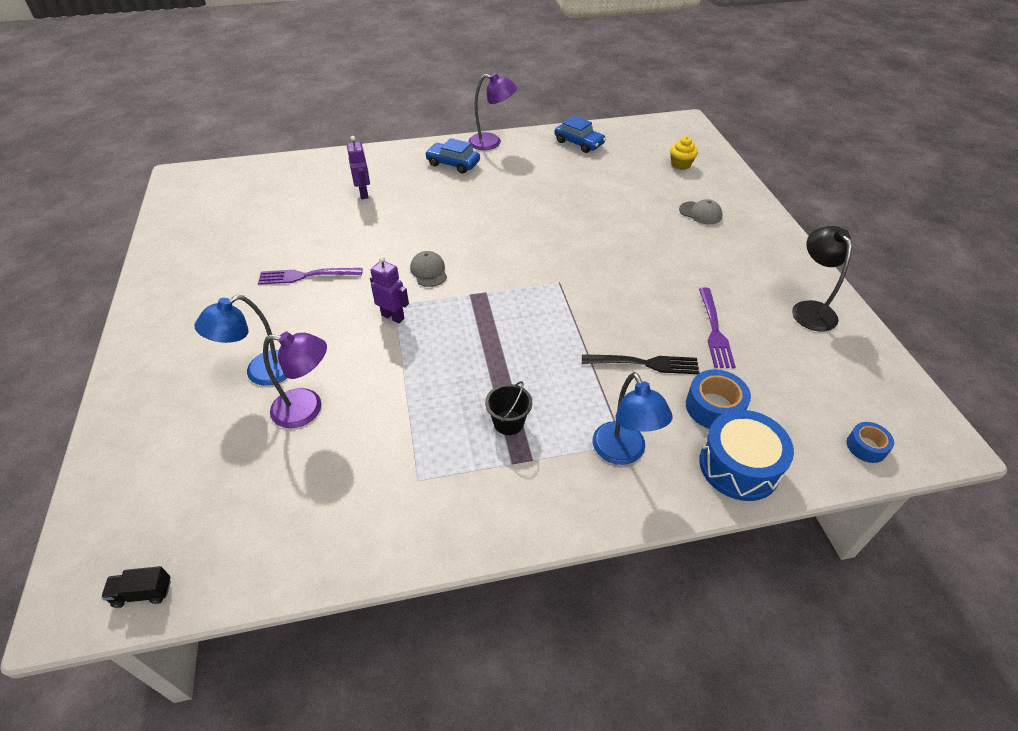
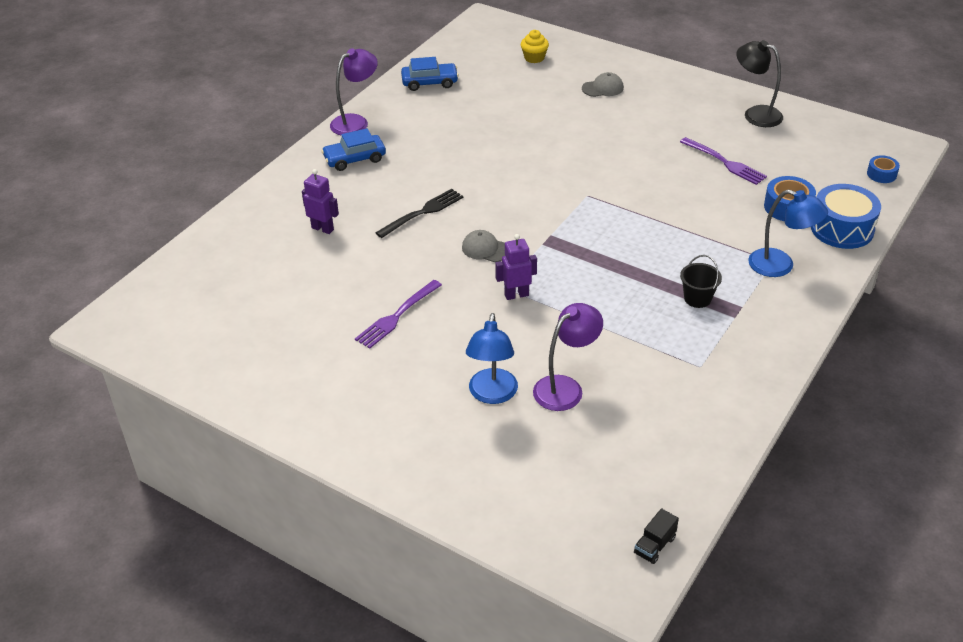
camera: 45 degrees left, 5 degrees down
(644, 363) = (717, 209): black fork -> black fork (422, 212)

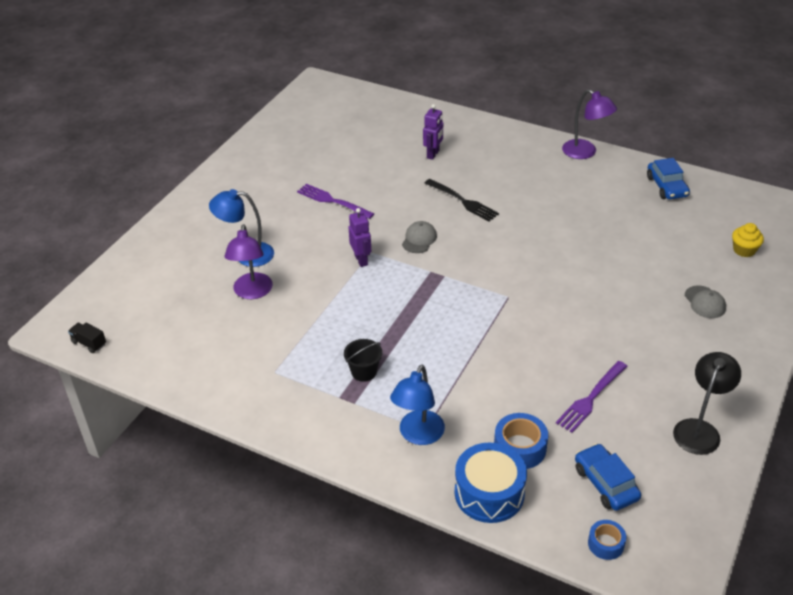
camera: 85 degrees right, 0 degrees up
(354, 159) = (530, 158): blue car -> blue car (605, 483)
(565, 387) = (252, 292): purple lamp -> purple lamp turned 45 degrees clockwise

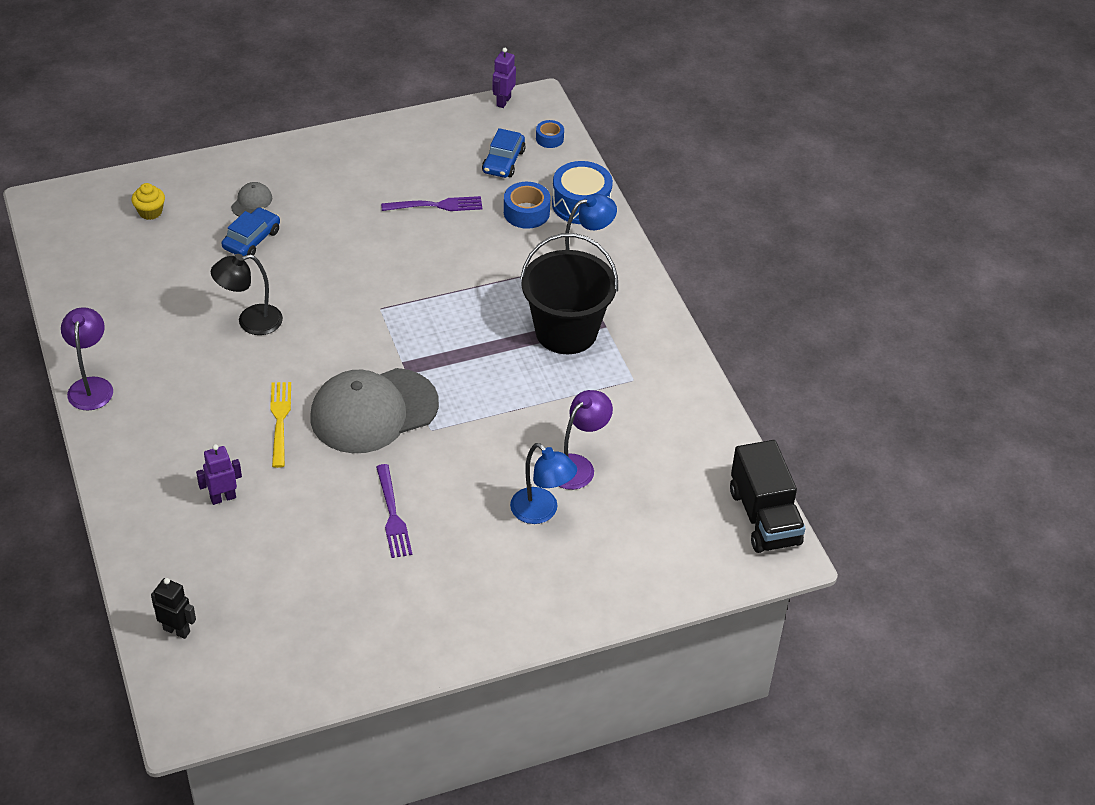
camera: 140 degrees left, 5 degrees up
(89, 343) = (764, 517): black truck -> black truck, size x2.44
(361, 260) = (449, 428): purple robot -> purple robot (503, 101)
(364, 372) = (566, 331): black bucket -> black bucket, size x2.41
(370, 103) = (177, 630): none -> black robot
(419, 239) = (373, 411): grey cap -> grey cap, size x2.50
(463, 201) = (280, 420): black fork -> yellow fork
(666, 186) = (95, 300): blue car -> blue car (252, 239)
(699, 429) = (400, 145): black lamp -> black lamp (250, 322)

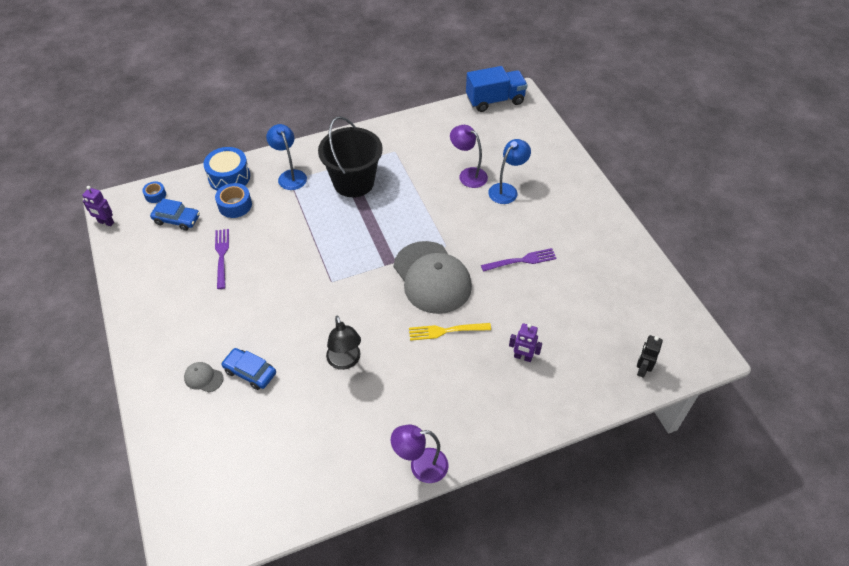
camera: 90 degrees left, 5 degrees up
(150, 212) = (207, 456): yellow cupcake -> none
(223, 498) = (523, 357): purple robot -> purple robot turned 45 degrees counterclockwise
(764, 517) = (495, 100): black truck -> blue truck

